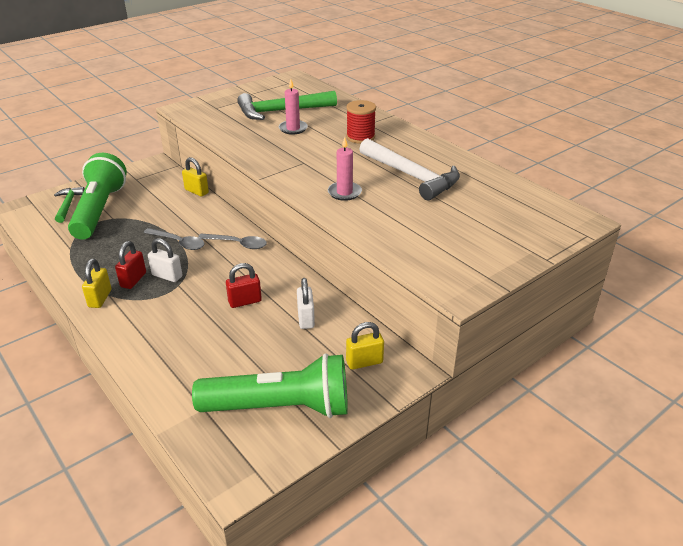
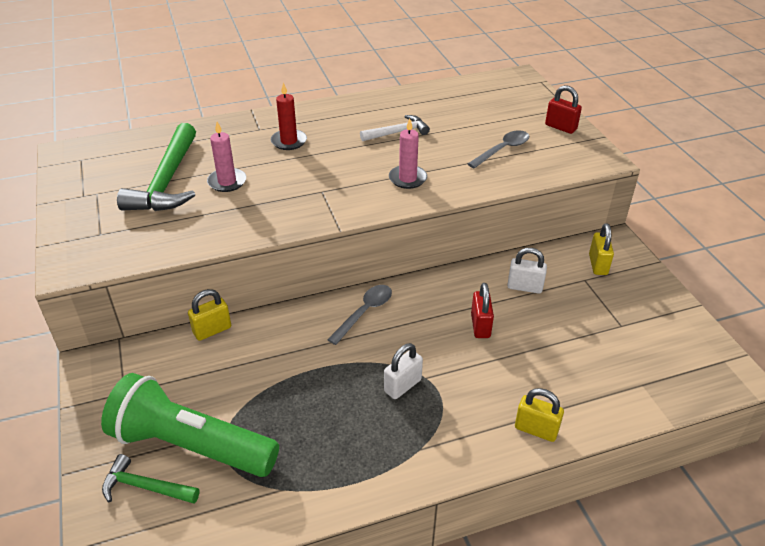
camera: 70 degrees left, 5 degrees up
(100, 298) = (424, 459): yellow padlock -> yellow padlock (536, 429)
(133, 280) = (397, 420): red padlock -> red padlock (560, 127)
(178, 242) = (332, 365): grey spoon -> grey spoon (502, 150)
(280, 407) = (648, 330): green flashlight -> none
(360, 137) = (289, 141): red spool -> red candle
(411, 176) = (397, 132): white hammer -> white hammer, size x0.54

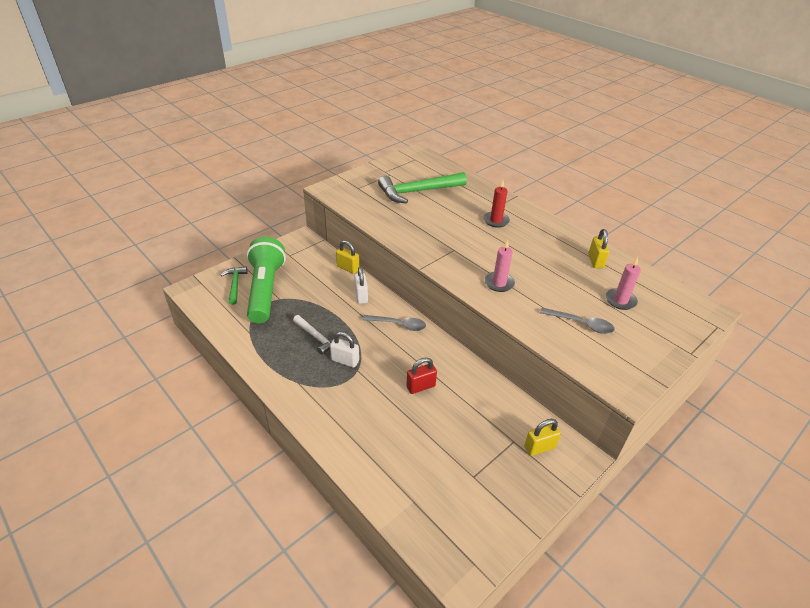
camera: 65 degrees right, 0 degrees up
(227, 182) = (434, 211): pink candle -> pink candle (620, 300)
(397, 132) = (552, 264): white hammer -> white hammer (317, 337)
(524, 287) = (478, 403): white padlock -> white padlock (361, 296)
(536, 429) = (338, 439): yellow padlock -> yellow padlock (595, 261)
(560, 127) = (651, 353): red padlock -> none

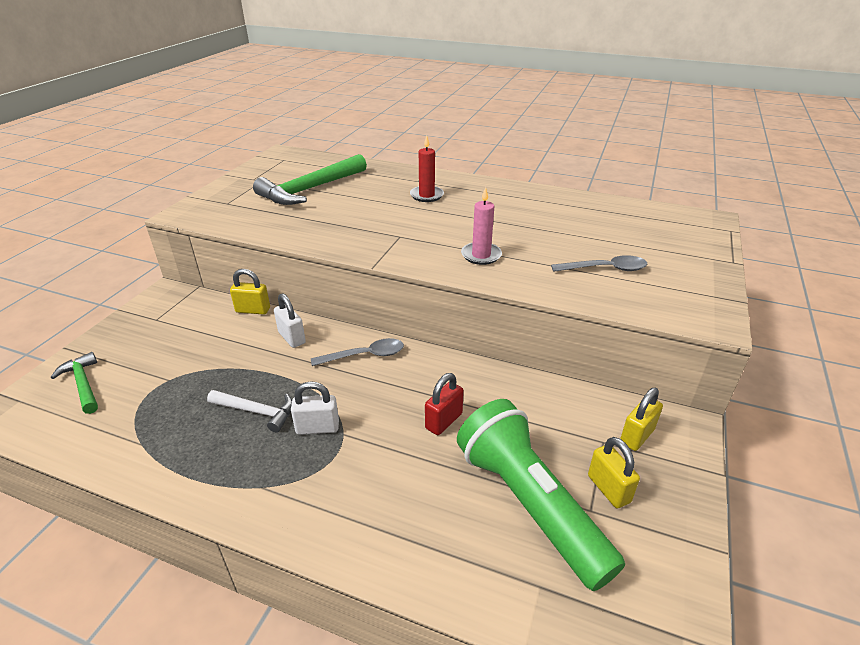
camera: 25 degrees left, 5 degrees down
(265, 290) = (140, 375): green flashlight -> green flashlight (529, 504)
(595, 261) = (564, 205): yellow padlock -> yellow padlock (608, 489)
(620, 300) = (622, 234): pink candle -> none

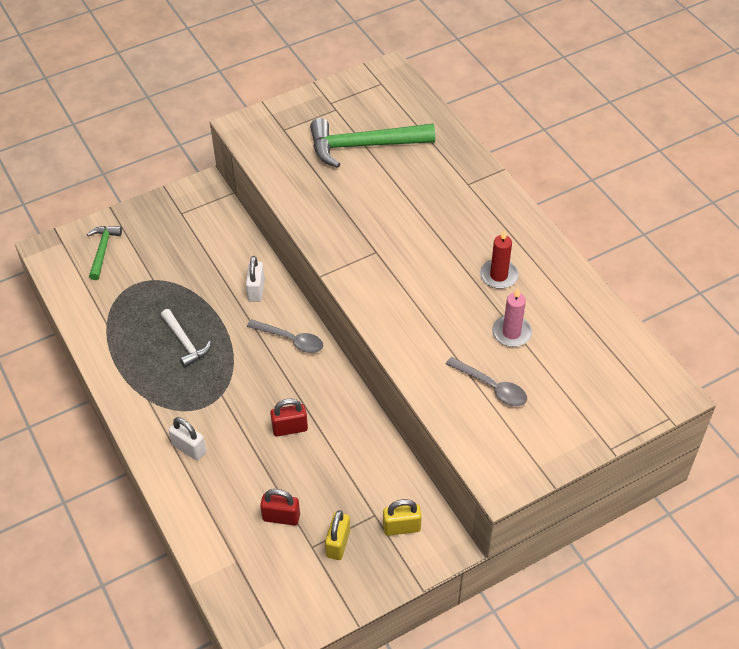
camera: 40 degrees right, 15 degrees up
(253, 310) = (251, 244): yellow padlock -> none
(317, 428) = (210, 380): white padlock -> white padlock (189, 448)
(426, 195) = (452, 210): red candle -> red candle (498, 276)
(481, 255) = (413, 312): pink candle -> pink candle (511, 333)
(529, 504) = (281, 517): green flashlight -> red padlock

